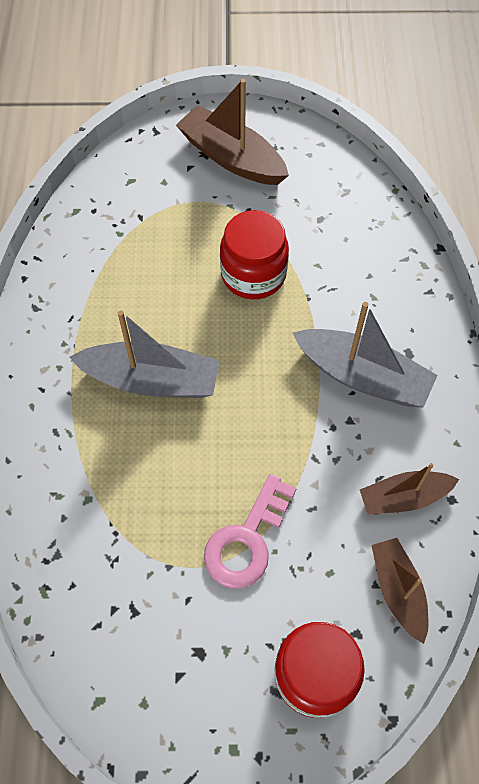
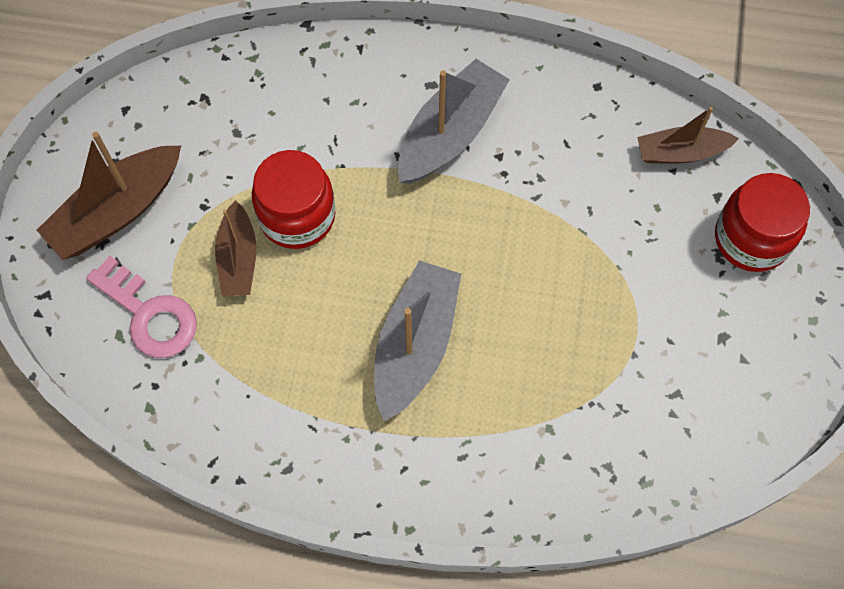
camera: 80 degrees left, 5 degrees up
(247, 540) = (615, 276): pink key -> pink key (149, 314)
(404, 497) = (589, 126): brown boat -> brown boat (238, 258)

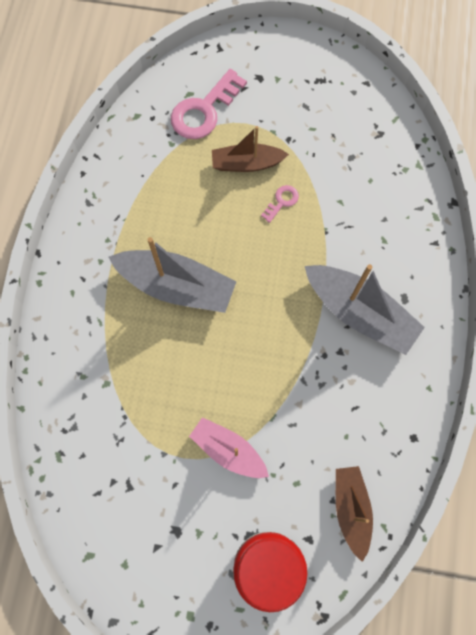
camera: 90 degrees right, 5 degrees up
(117, 211) = (283, 85): brown boat -> none
(297, 216) = (282, 201): red jar -> pink key
(625, 280) = (228, 450): none -> pink boat

